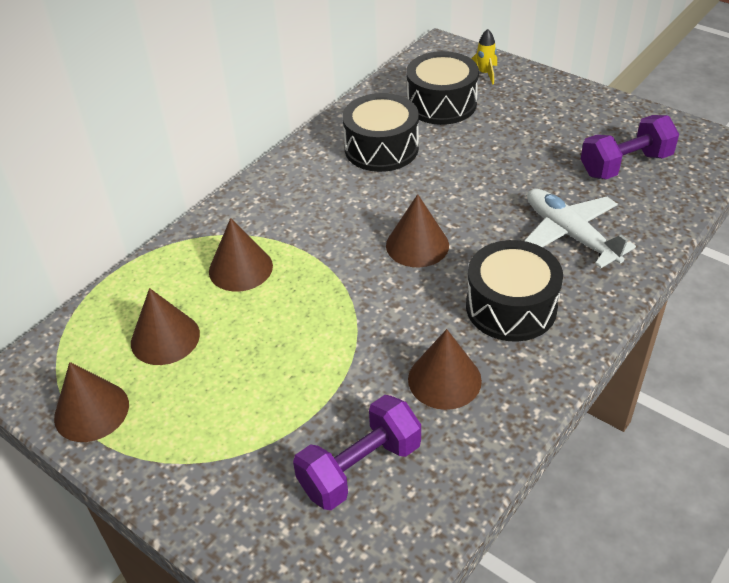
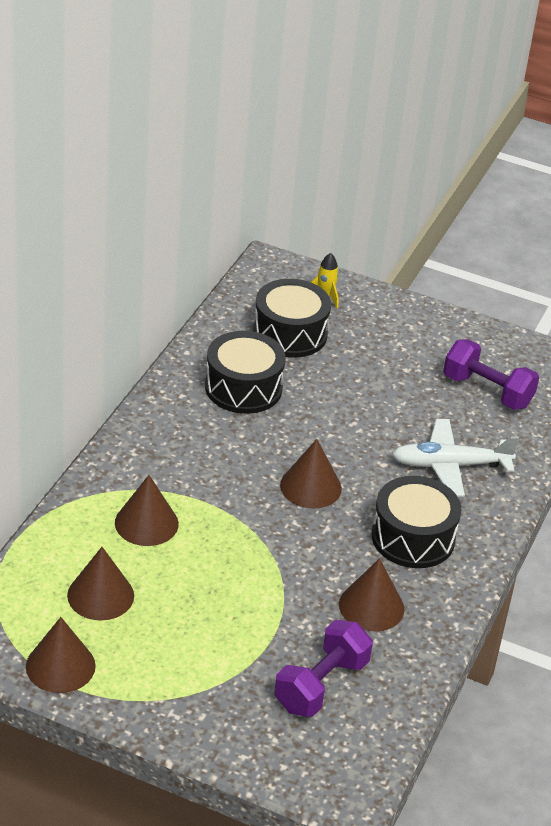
camera: 20 degrees left, 5 degrees down
(570, 234) = (450, 465): white plane -> white plane turned 45 degrees counterclockwise
(625, 165) = (487, 391): purple dumbbell -> purple dumbbell turned 75 degrees clockwise

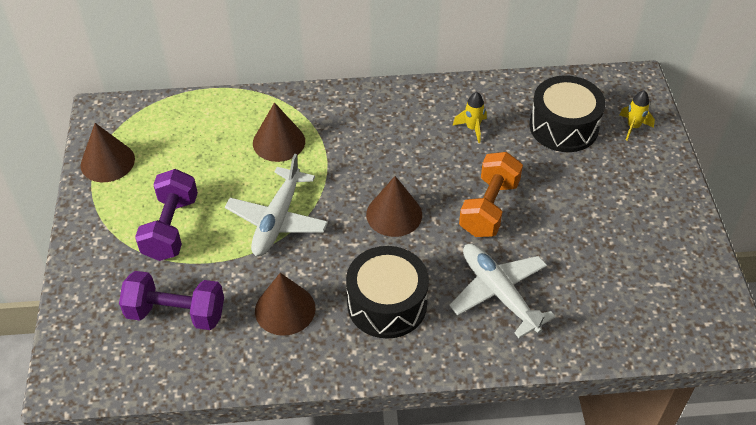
camera: 65 degrees right, 10 degrees up
(100, 595) = (188, 151): brown cone -> none
(243, 388) = (472, 128): black drum -> yellow rocket
(255, 567) = (277, 220): none -> white plane
(350, 425) = (489, 208): none -> orange dumbbell
(487, 391) = (622, 280): purple dumbbell -> purple dumbbell (171, 228)

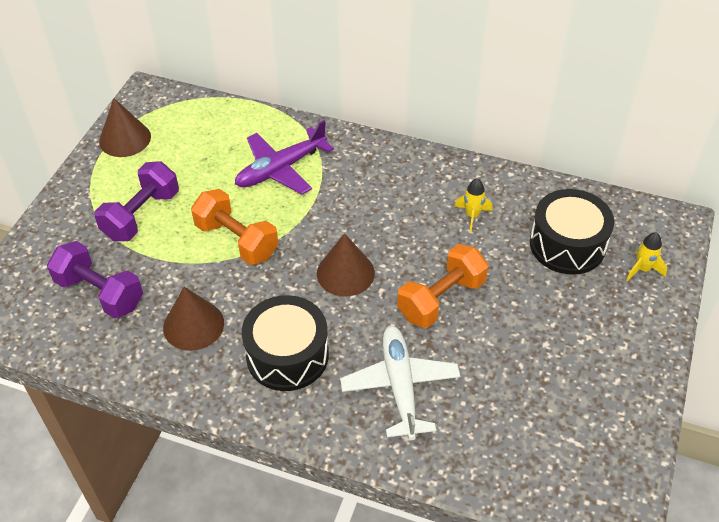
camera: 25 degrees right, 0 degrees up
(277, 220) = (237, 240): white plane -> orange dumbbell
(279, 142) = (281, 169): brown cone -> purple plane

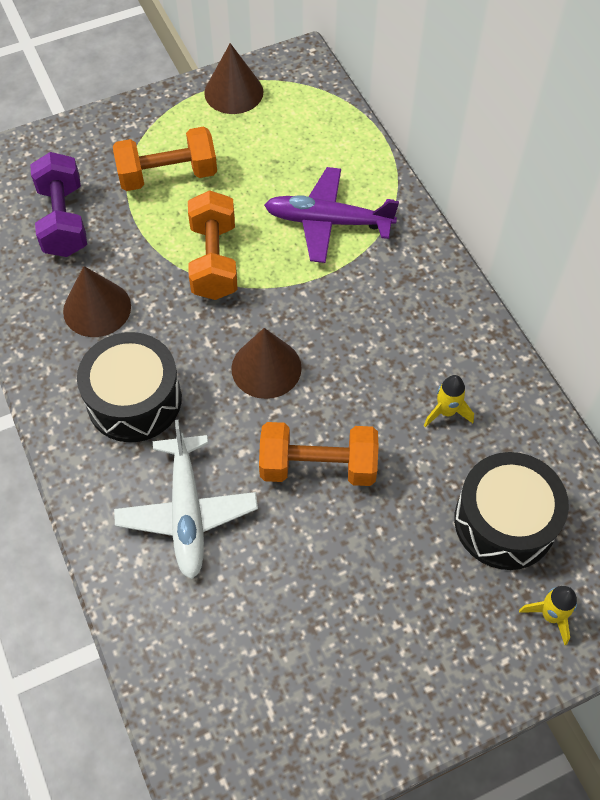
camera: 45 degrees right, 10 degrees up
(141, 215) = (168, 175): purple dumbbell -> orange dumbbell
(400, 386) = (187, 512): white plane -> white plane turned 135 degrees clockwise

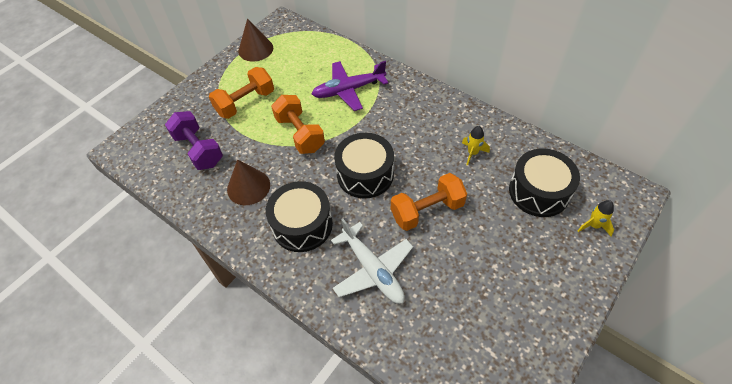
camera: 25 degrees left, 5 degrees down
(266, 368) = (365, 174): brown cone -> black drum

